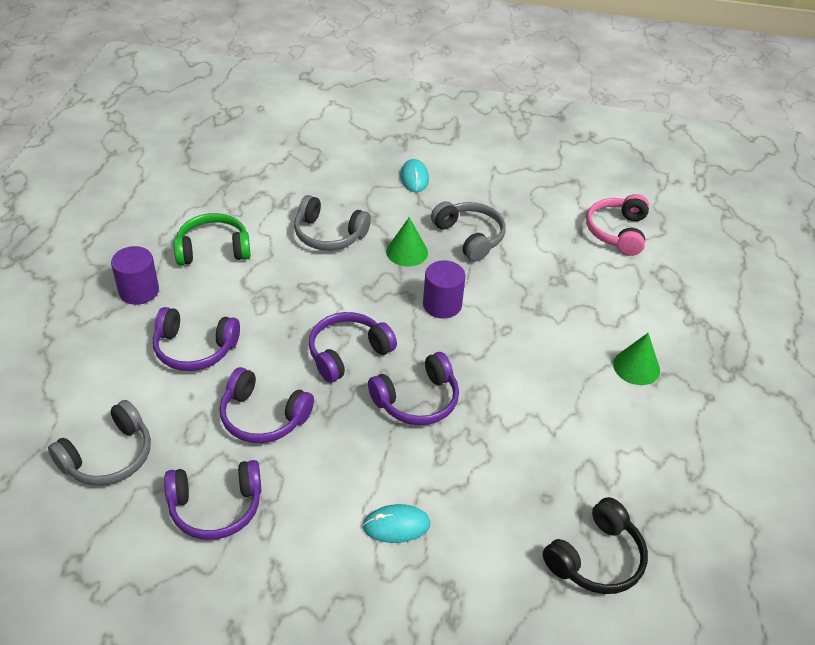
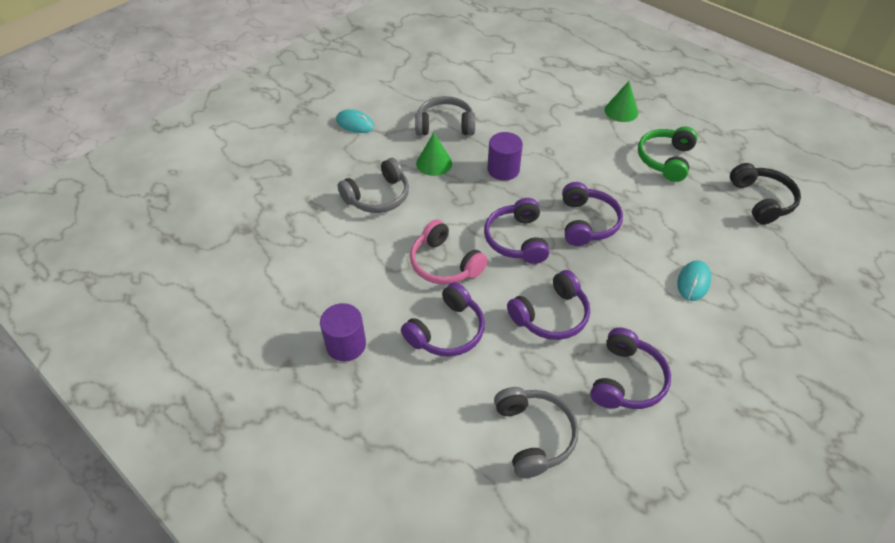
camera: 55 degrees left, 5 degrees up
(213, 249) = (334, 273): green headphones -> green headphones (665, 159)
(617, 232) = (496, 60): pink headphones -> pink headphones (444, 264)

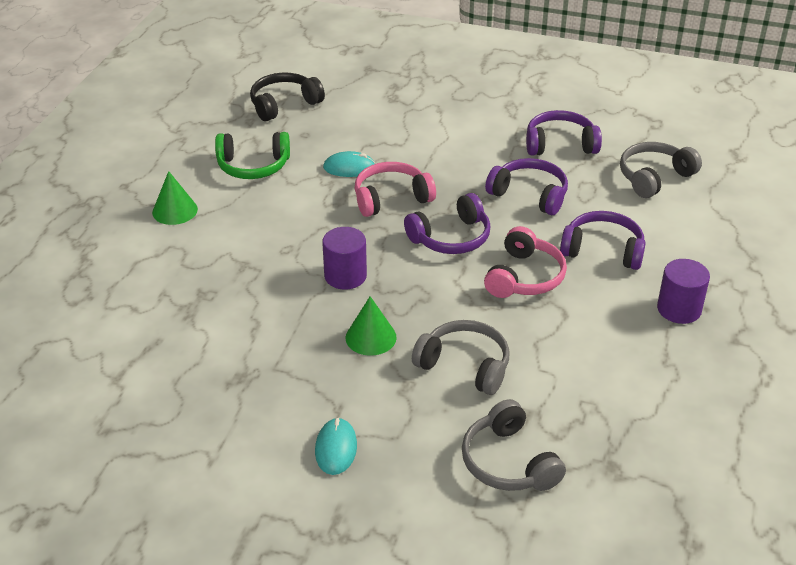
camera: 115 degrees left, 10 degrees down
(445, 125) = (287, 352): grey headphones -> grey headphones (508, 462)
(587, 223) = (391, 198): purple headphones -> pink headphones
(693, 282) = (423, 127): turquoise mouse -> turquoise mouse (349, 168)

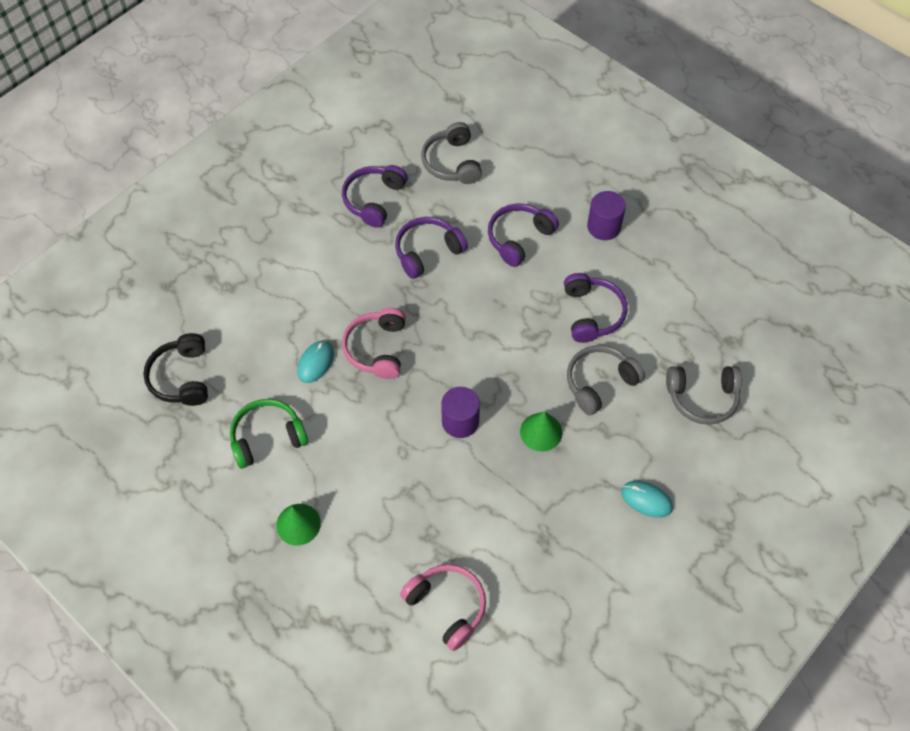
camera: 65 degrees left, 20 degrees up
(253, 166) = (267, 437): green headphones -> green headphones turned 135 degrees counterclockwise
(451, 238) = (452, 328): purple headphones -> purple headphones (592, 313)
(524, 277) = (523, 301): pink headphones -> pink headphones (447, 606)

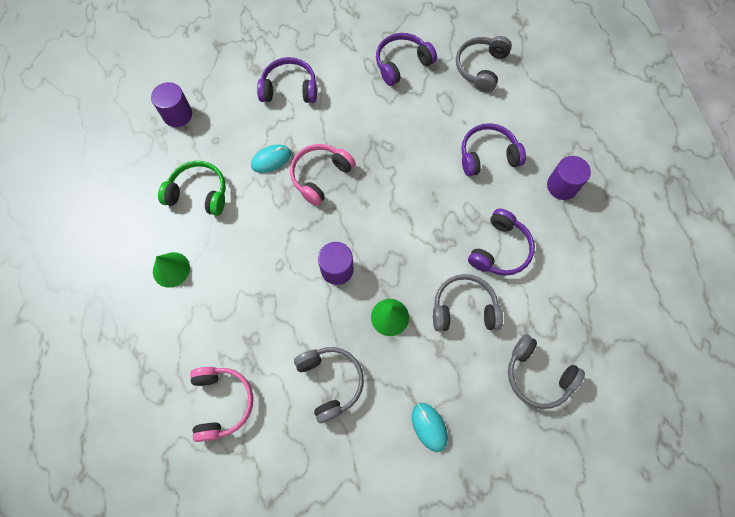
camera: 35 degrees right, 10 degrees up
(181, 377) = (177, 115): black headphones -> purple cylinder
(427, 251) = (411, 125): purple headphones -> purple headphones (289, 88)
(532, 521) = (330, 381): none -> grey headphones

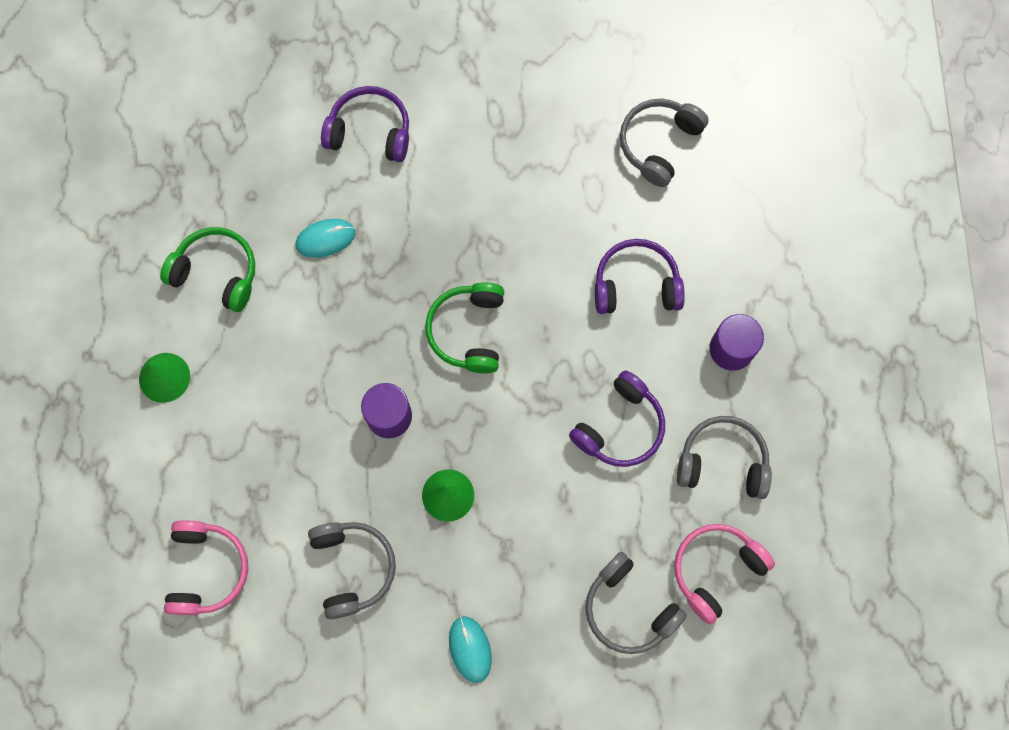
camera: 10 degrees right, 5 degrees up
(177, 115) = (203, 147): purple cylinder -> none
(320, 176) = (390, 275): pink headphones -> pink headphones (715, 570)
(381, 203) = (468, 331): none -> green headphones
(402, 63) = (543, 118): purple headphones -> none
(464, 308) = (551, 500): grey headphones -> grey headphones (722, 461)

